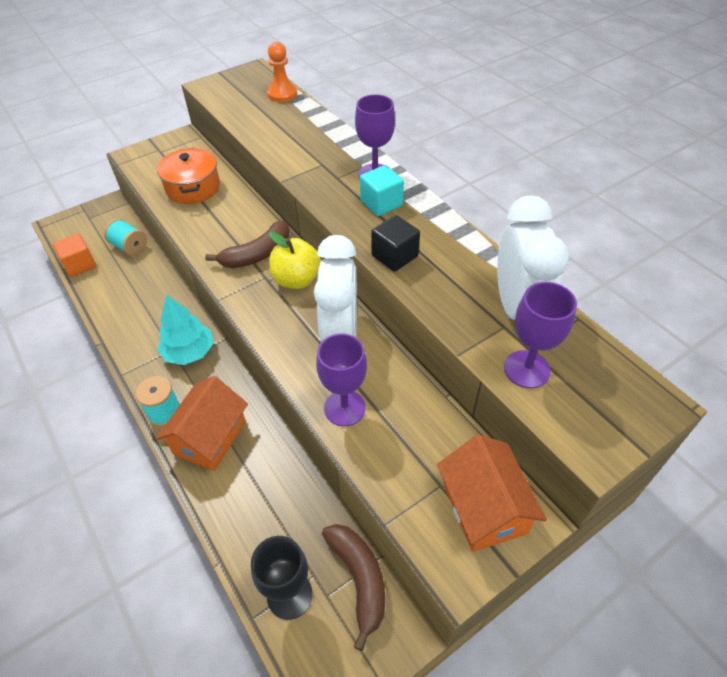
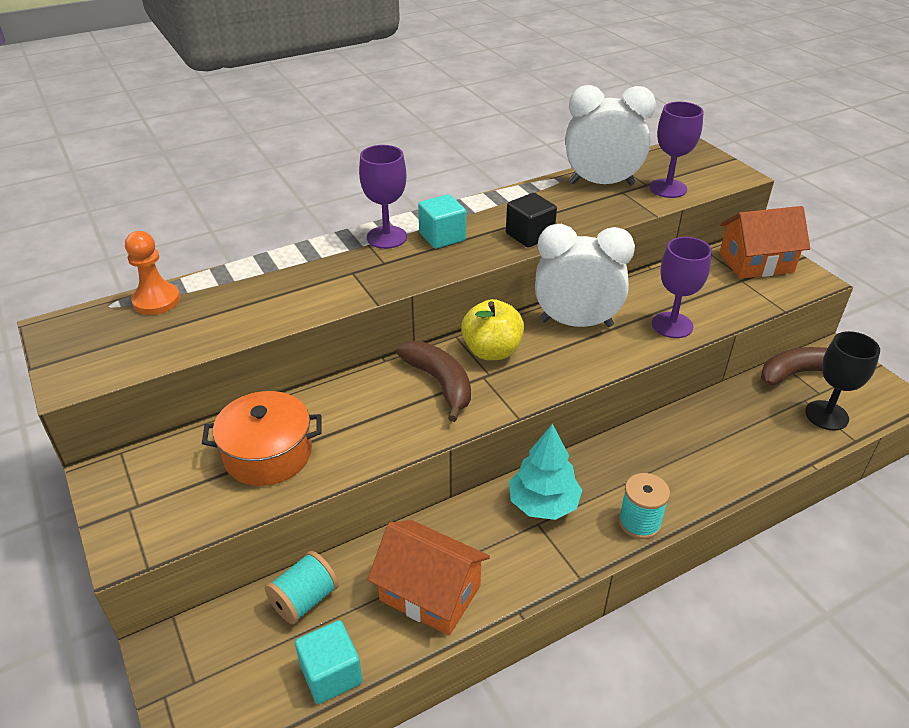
camera: 85 degrees left, 10 degrees down
(80, 265) = (331, 674): orange cube -> turquoise cube
(209, 437) = (671, 477): orange house -> orange house (430, 593)

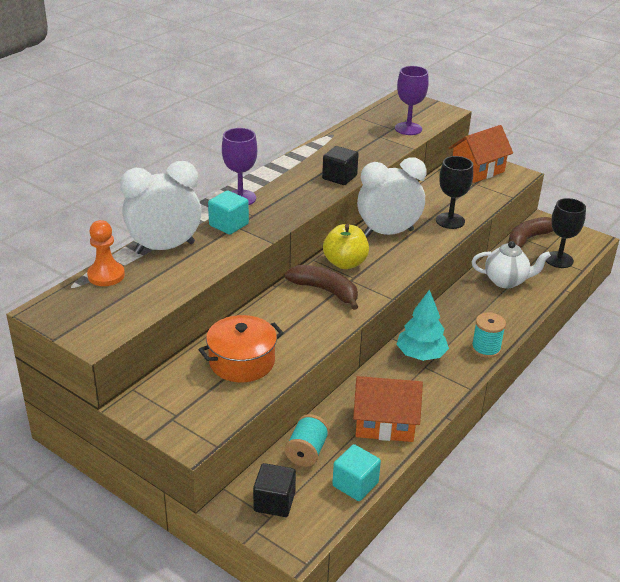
camera: 25 degrees left, 5 degrees down
(215, 661) = (274, 502): none -> black cube
(442, 237) = (280, 190): turquoise cube -> turquoise cube (228, 225)
(601, 184) = (362, 133): white clock -> white clock (165, 248)
(672, 325) = (450, 221): purple goblet -> black goblet
(729, 427) = (506, 281): none -> white teapot

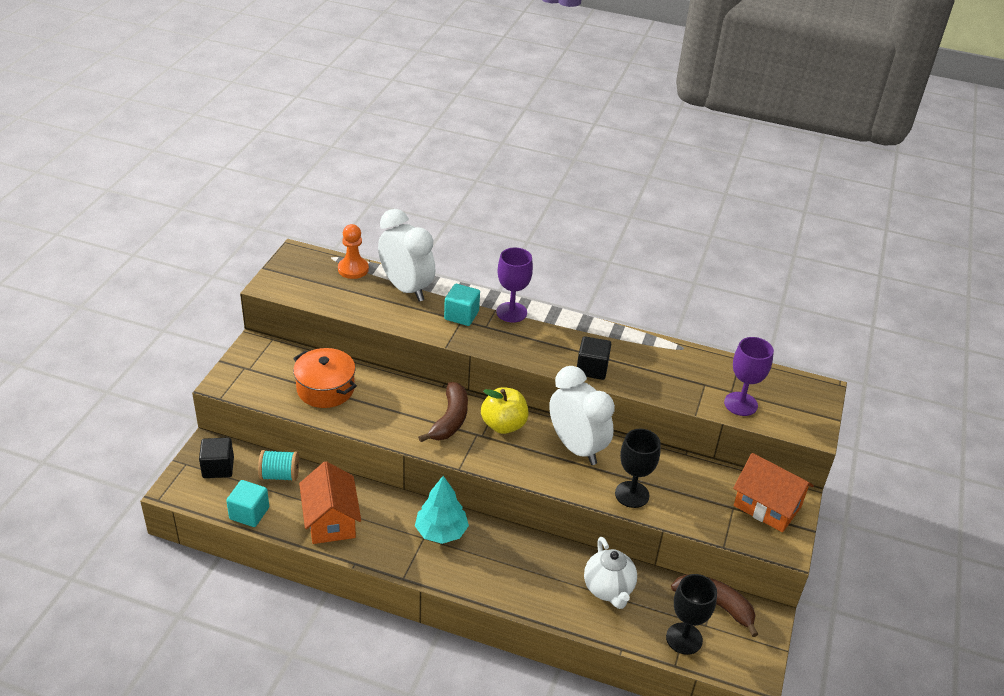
camera: 70 degrees right, 5 degrees up
(486, 349) = (473, 583): turquoise spool -> none

